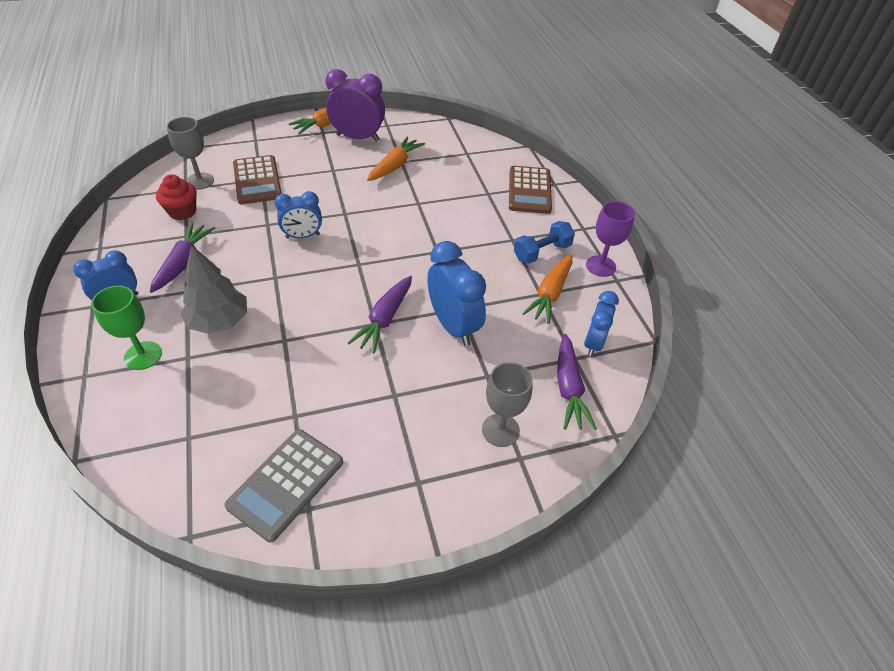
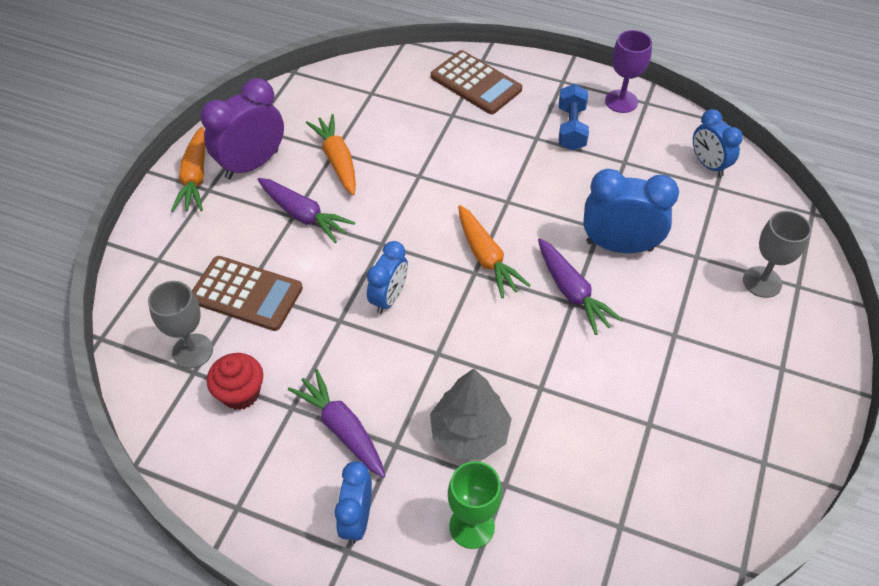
camera: 50 degrees left, 5 degrees up
(286, 483) = (726, 467): grey calculator -> none
(550, 294) = (629, 156): orange carrot -> orange carrot (486, 258)
(568, 388) = (746, 211): purple carrot -> purple carrot (303, 215)

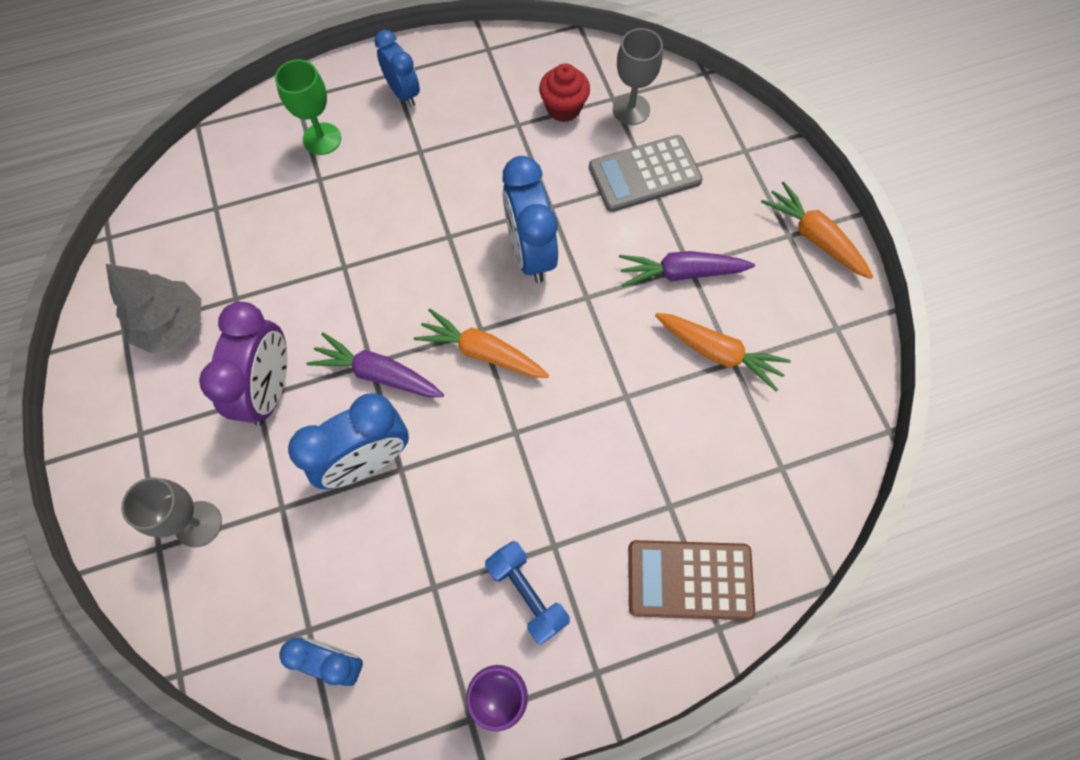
camera: 140 degrees right, 15 degrees up
(246, 294) = (644, 174): brown calculator -> grey calculator
(252, 164) = (786, 288): purple clock -> purple clock (270, 389)
(342, 428) = (467, 135): purple carrot -> none
(389, 298) = (530, 252): blue clock -> blue clock, size x1.57
(469, 433) = (372, 195): grey tree -> grey tree (172, 325)

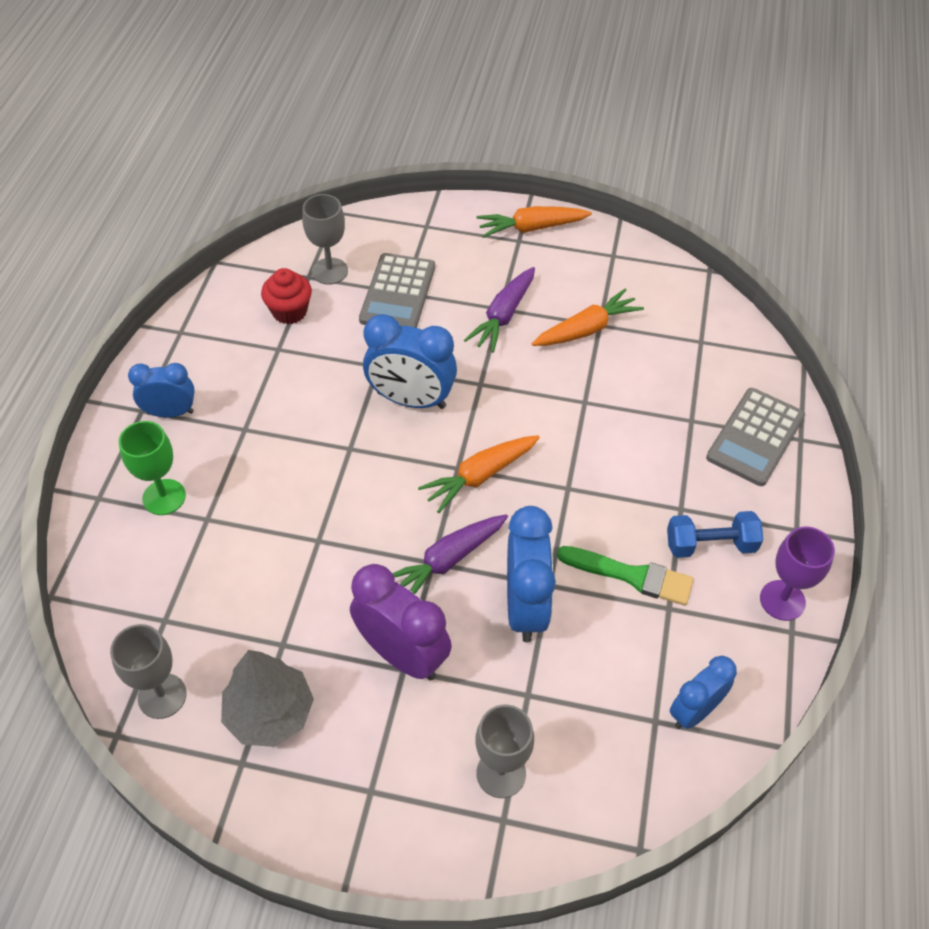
camera: 60 degrees left, 15 degrees down
(152, 245) = (162, 696): none -> grey goblet
(450, 537) = (632, 576): none -> green brush
(689, 580) = (755, 437): brown calculator -> grey calculator

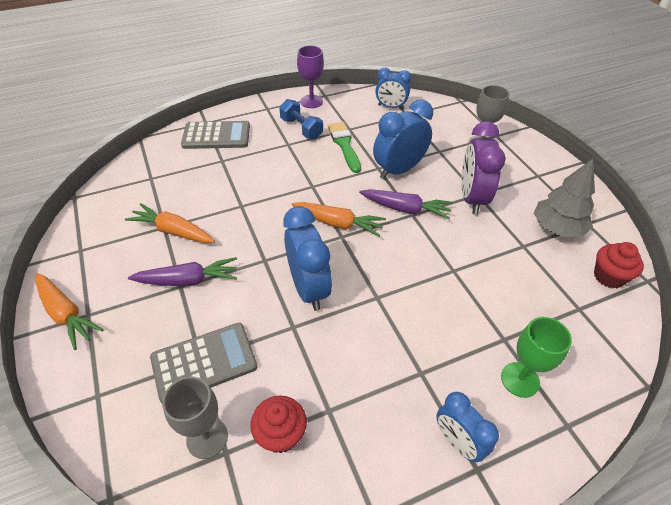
camera: 125 degrees left, 5 degrees down
(162, 696) = (608, 276): grey goblet -> red cupcake

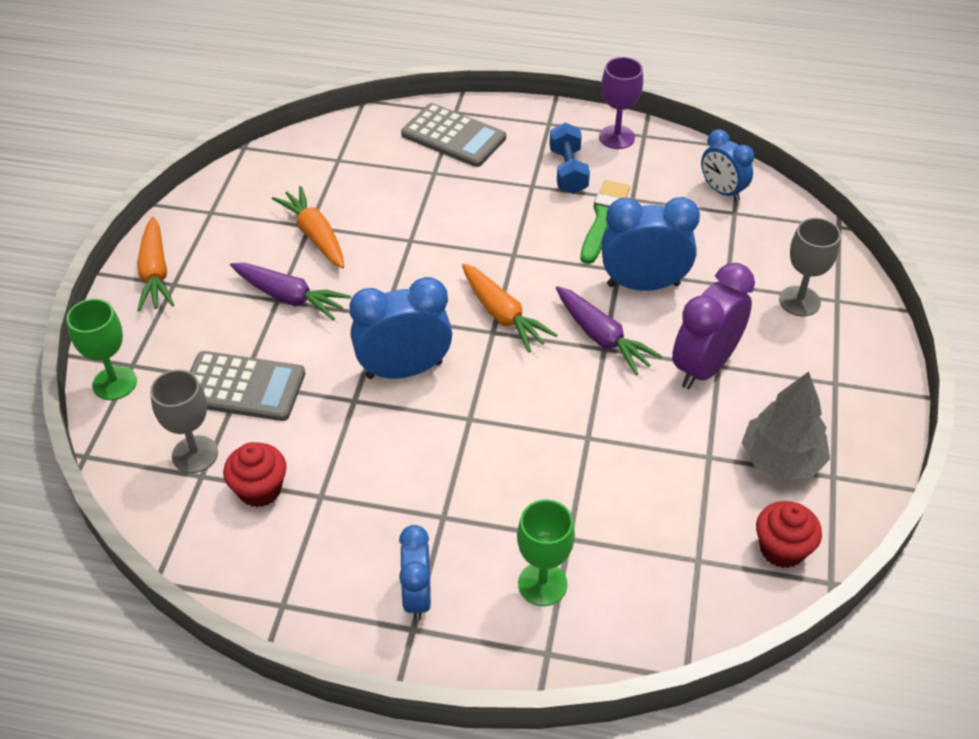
camera: 35 degrees right, 0 degrees up
(92, 419) = (114, 383): none -> green goblet
(308, 288) = (404, 370): blue clock -> blue clock turned 120 degrees counterclockwise

